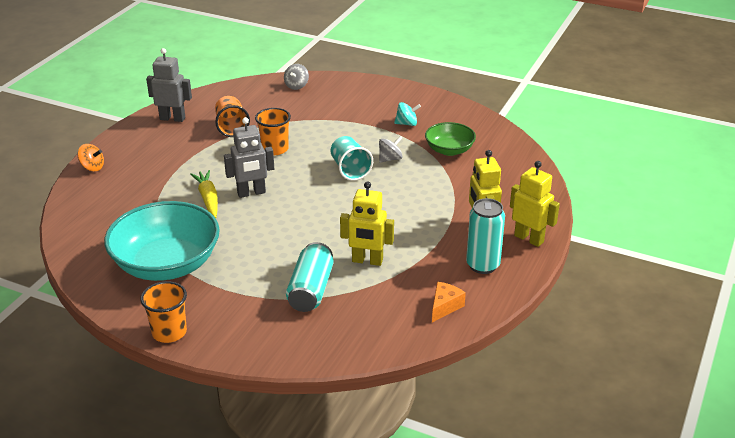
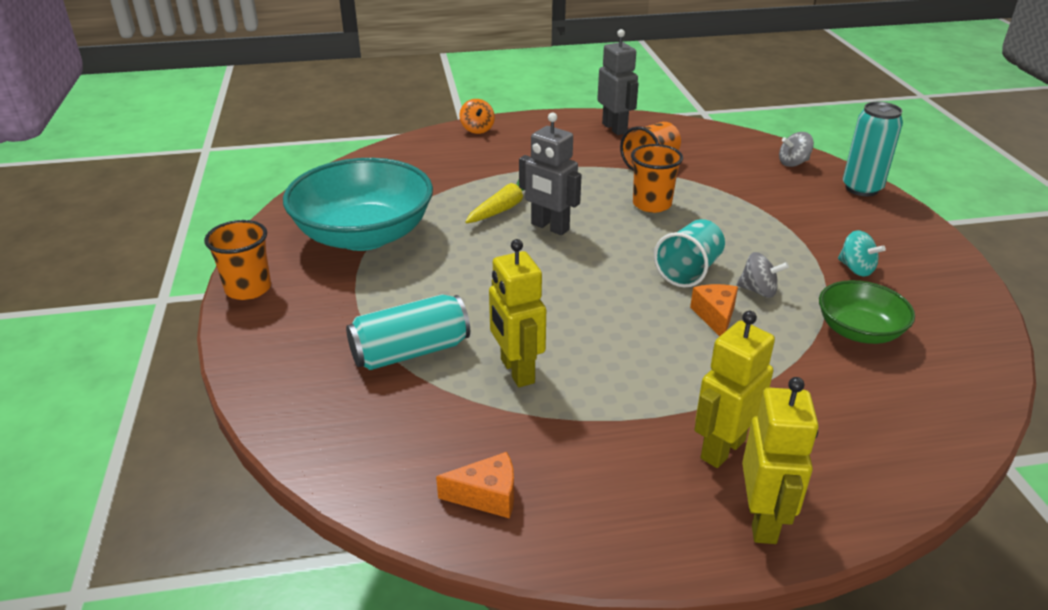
camera: 55 degrees right, 0 degrees up
(394, 181) = (715, 316): none -> orange cheese
(482, 265) = (630, 493): turquoise can -> turquoise can (861, 188)

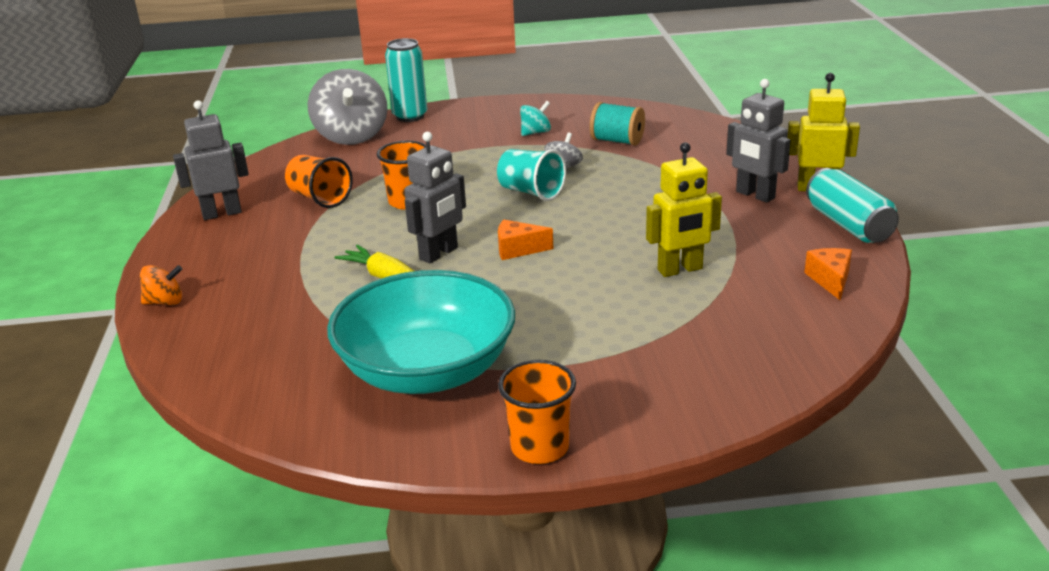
camera: 85 degrees left, 5 degrees down
(410, 351) = (657, 323): turquoise can -> turquoise can (848, 225)
(715, 316) = (599, 186): orange cheese -> orange cheese (518, 249)
(722, 449) = (755, 195): yellow robot -> grey robot
(793, 163) = (351, 136): grey spinning top -> grey spinning top, size x2.11
(859, 331) = (617, 141): green bowl -> turquoise spool

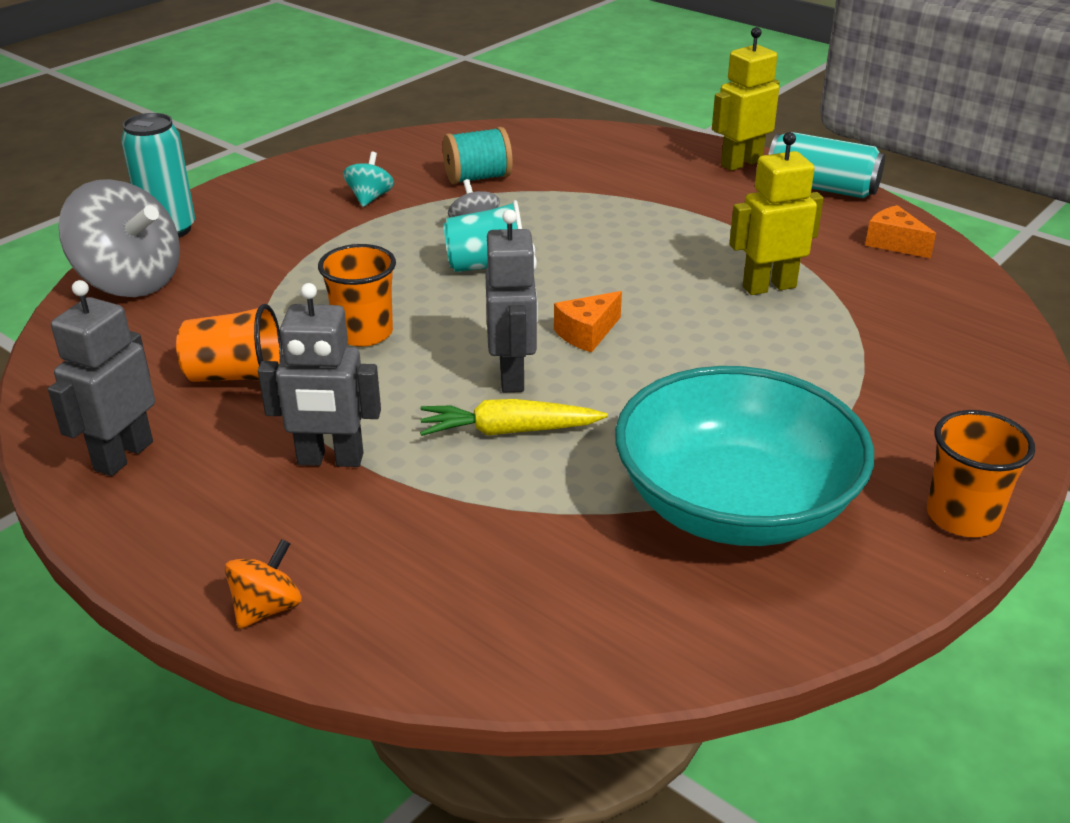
camera: 45 degrees left, 5 degrees up
(680, 270) = (769, 286): yellow robot -> yellow robot turned 135 degrees counterclockwise
(755, 195) = (703, 188): grey robot -> grey robot (330, 460)

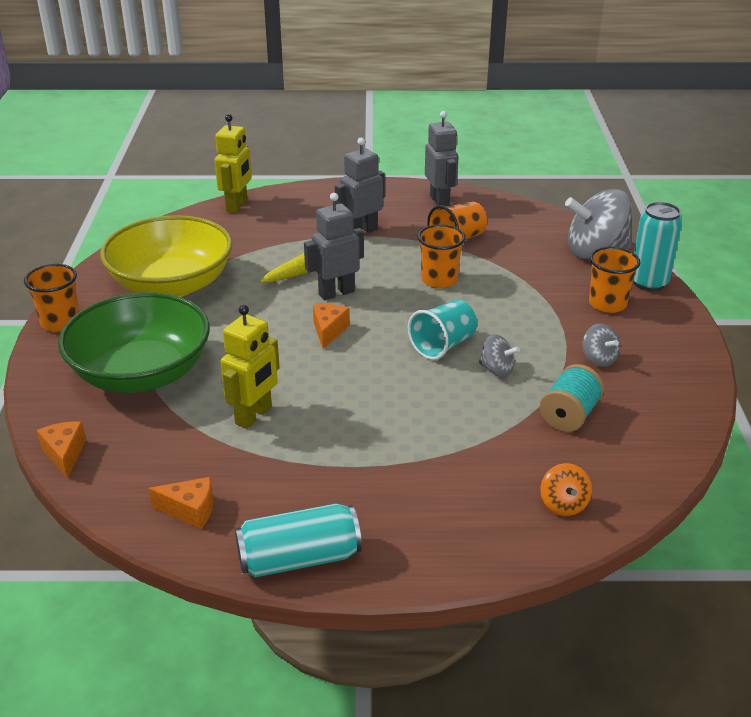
camera: 140 degrees right, 0 degrees up
(254, 231) = (607, 304): none -> orange cup
(267, 608) = (310, 192): orange spinning top -> orange spinning top (563, 504)
(370, 198) = (598, 359): turquoise spinning top -> grey spinning top
(512, 376) = (336, 293): grey robot -> grey robot turned 105 degrees clockwise
(734, 505) = (172, 285): turquoise bowl -> yellow bowl
(741, 163) = (401, 557): yellow robot -> yellow robot (237, 206)
(871, 382) = (141, 373): none -> green bowl
(1008, 332) = (65, 454): none -> orange cheese

